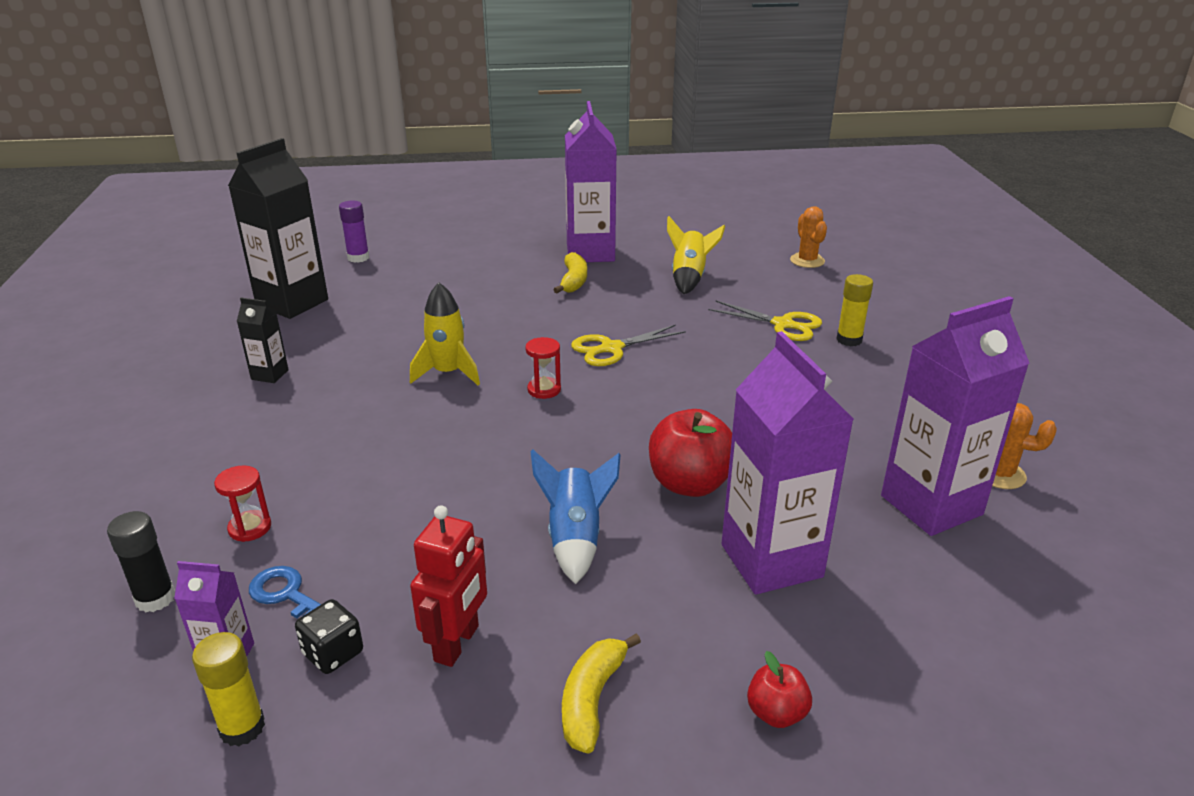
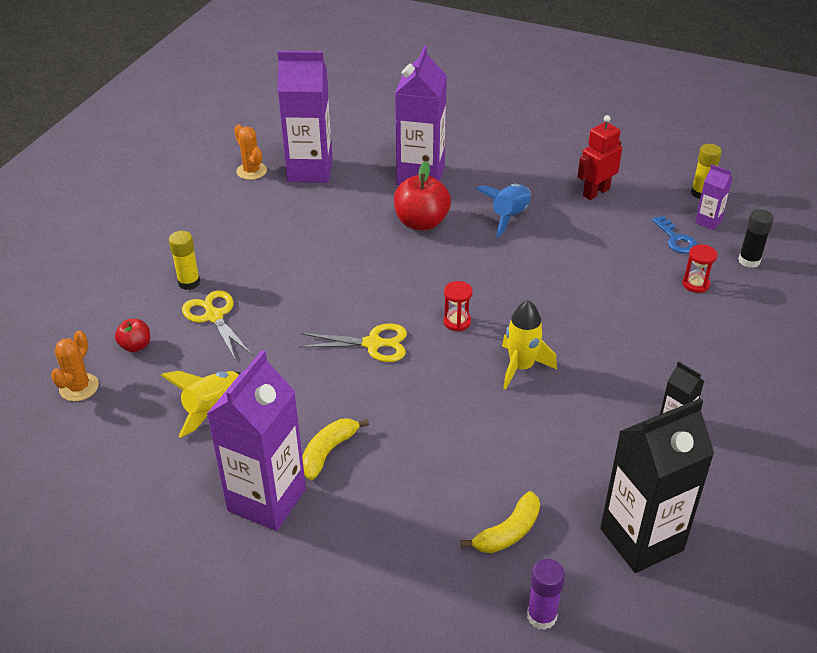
camera: 150 degrees left, 10 degrees up
(333, 653) = (656, 207): black dice -> none
(592, 699) = (547, 157): yellow banana -> yellow banana (508, 532)
(776, 713) = (478, 132): red apple -> red apple (136, 346)

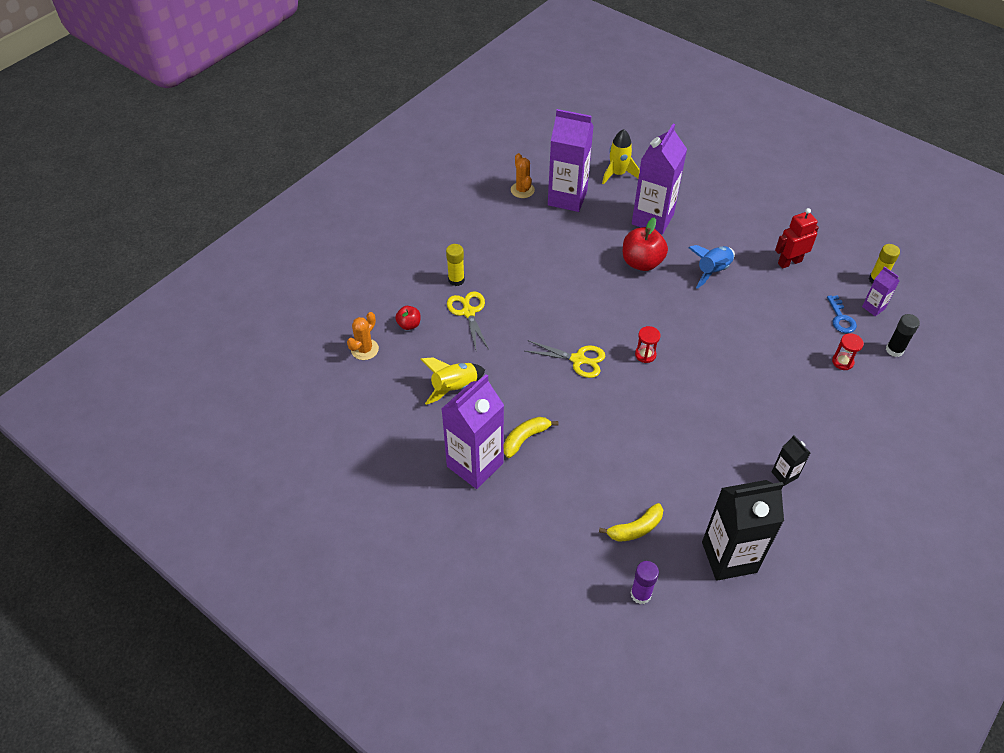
camera: 15 degrees right, 10 degrees up
(521, 367) = (683, 403): yellow rocket -> yellow rocket (618, 174)

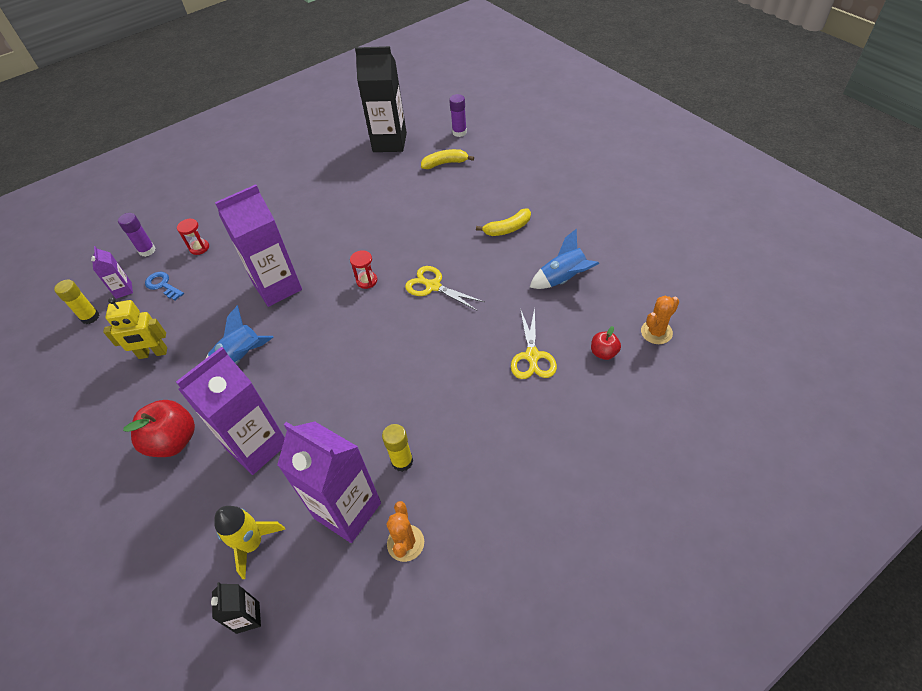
camera: 160 degrees left, 0 degrees up
(454, 387) = (563, 279): yellow rocket -> blue rocket
(456, 280) = (538, 402): yellow glue stick -> yellow glue stick (402, 461)
(475, 464) = (556, 216): purple carton -> purple carton (277, 287)
(641, 262) = (309, 383): red apple -> red apple (173, 441)
(784, 475) = (316, 179): black carton -> black carton (248, 617)
(789, 262) = (153, 353): red robot -> yellow robot
(841, 318) = (162, 285): blue key -> blue key turned 60 degrees counterclockwise
(894, 350) = (147, 250): black glue stick -> purple glue stick

